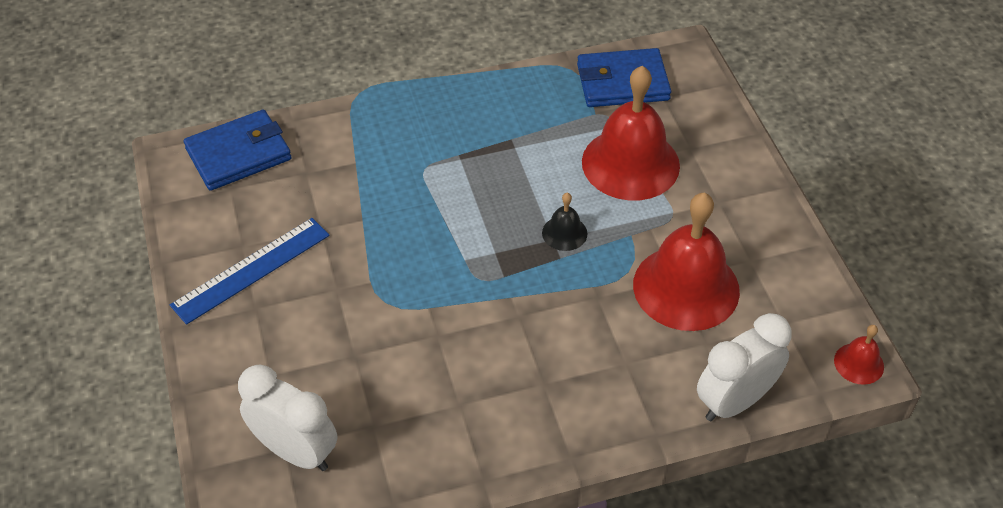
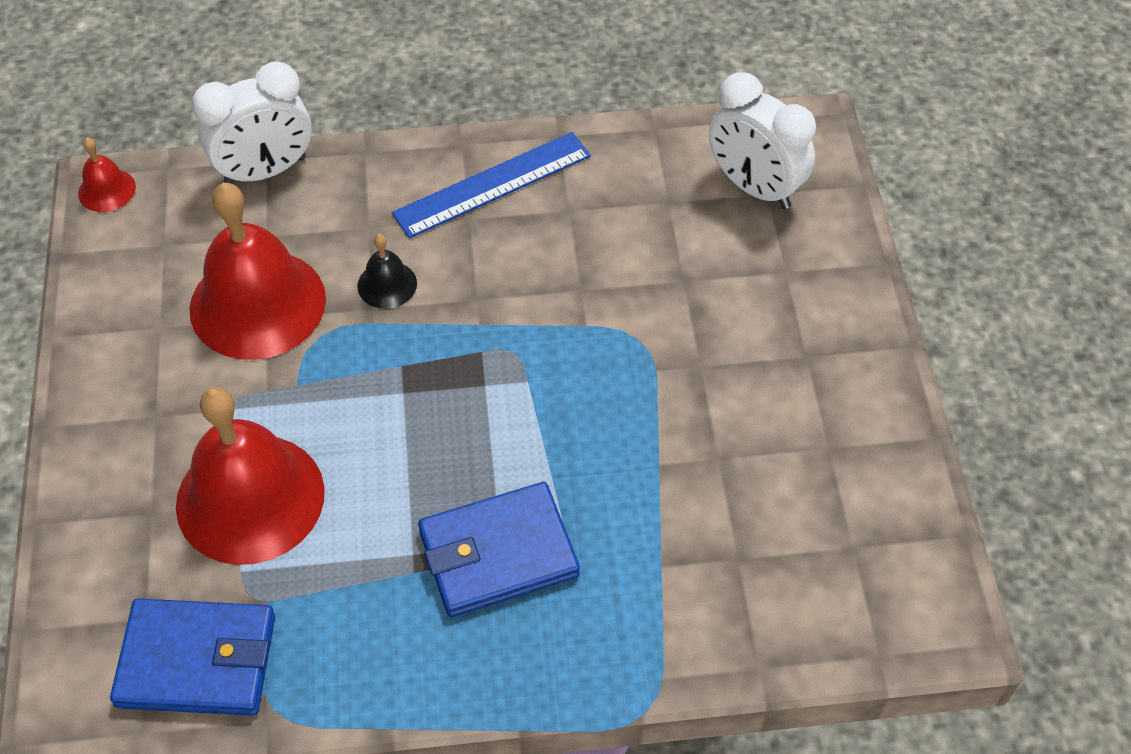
camera: 170 degrees left, 5 degrees up
(238, 154) = (844, 610): blue wallet -> blue wallet (498, 553)
(251, 270) = (814, 408): blue ruler -> blue ruler (492, 184)
(564, 233) = (384, 400): black bell -> black bell (387, 284)

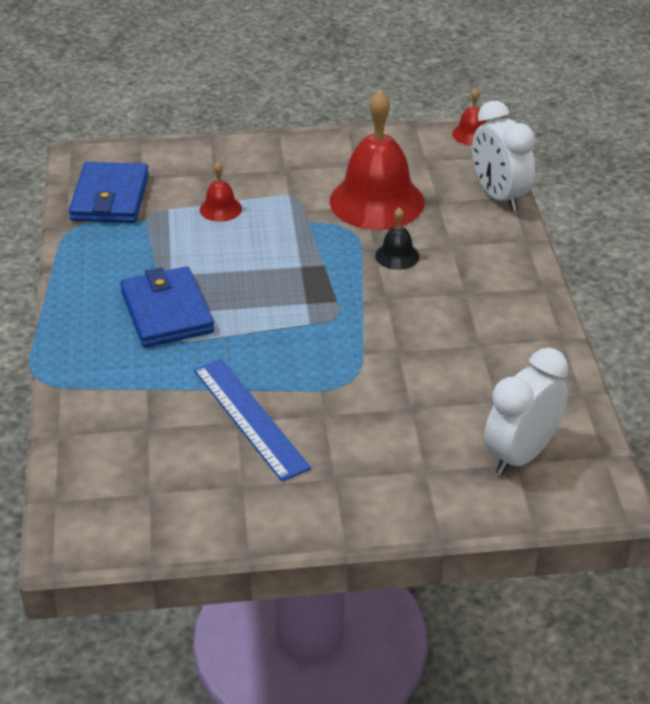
camera: 90 degrees right, 15 degrees down
(250, 498) = (220, 209): red bell -> red bell, size x0.44
(492, 184) = (502, 303): blue ruler -> blue ruler (250, 418)

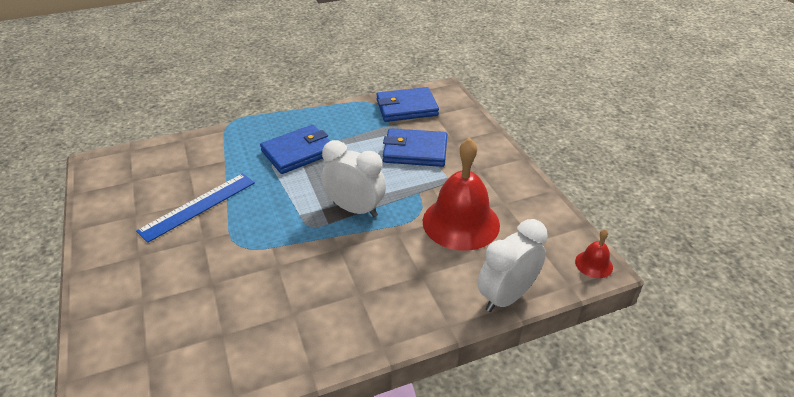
camera: 75 degrees right, 0 degrees up
(220, 209) = (415, 151): red bell -> blue wallet
(397, 256) = (394, 245): black bell -> none
(520, 455) = (155, 359): white clock -> white clock (355, 209)

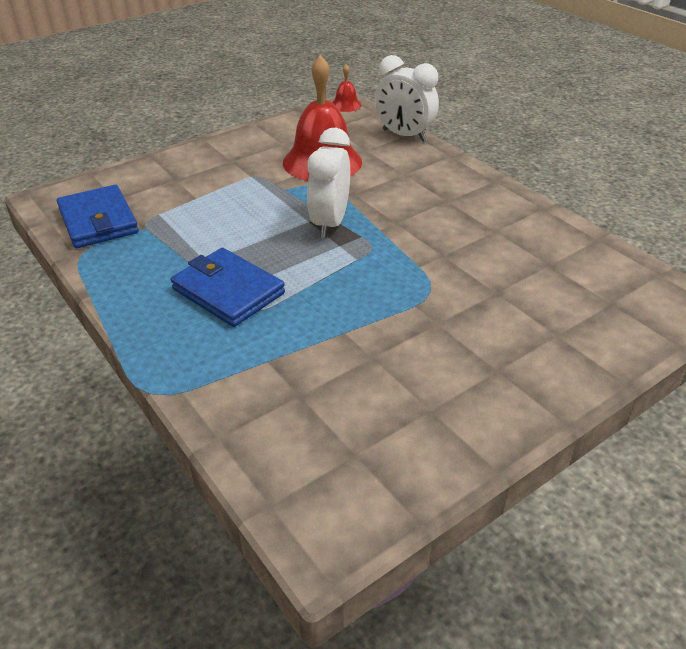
camera: 105 degrees left, 0 degrees up
(198, 206) = (381, 349): blue ruler -> none
(415, 151) = (204, 201): blue wallet -> none

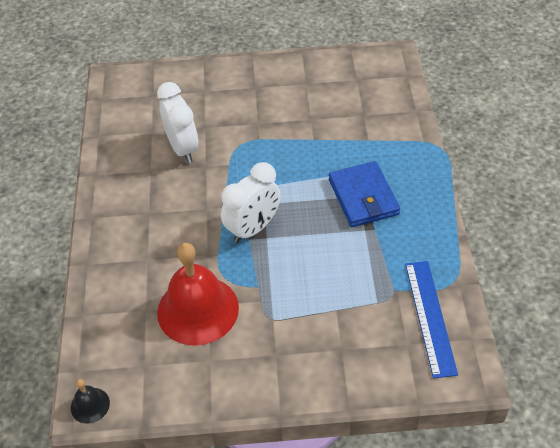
camera: 145 degrees left, 10 degrees up
(98, 221) = (430, 317): blue wallet -> blue ruler
(346, 105) = (90, 405): red bell -> black bell
(404, 135) = (92, 314): white clock -> white clock (183, 148)

